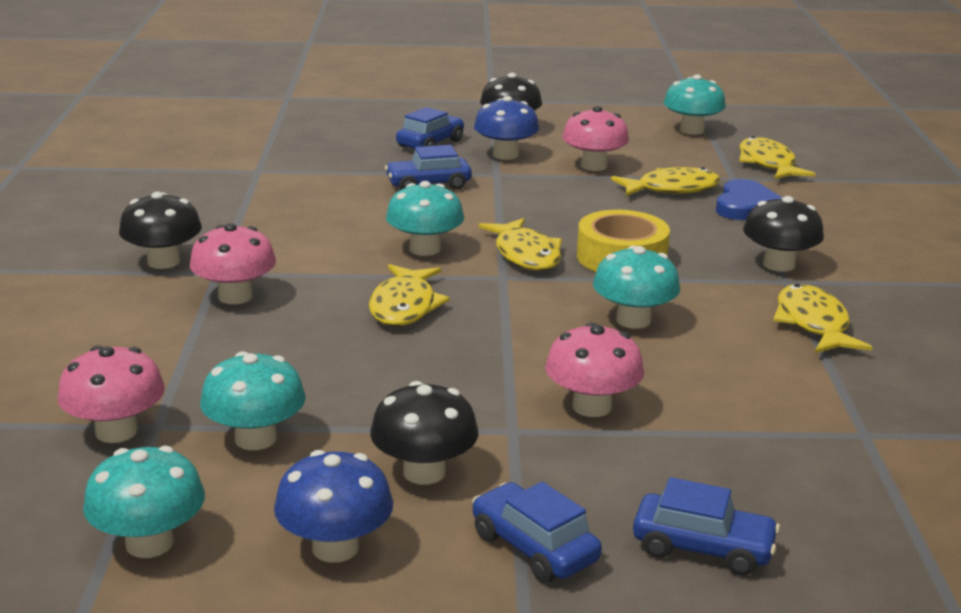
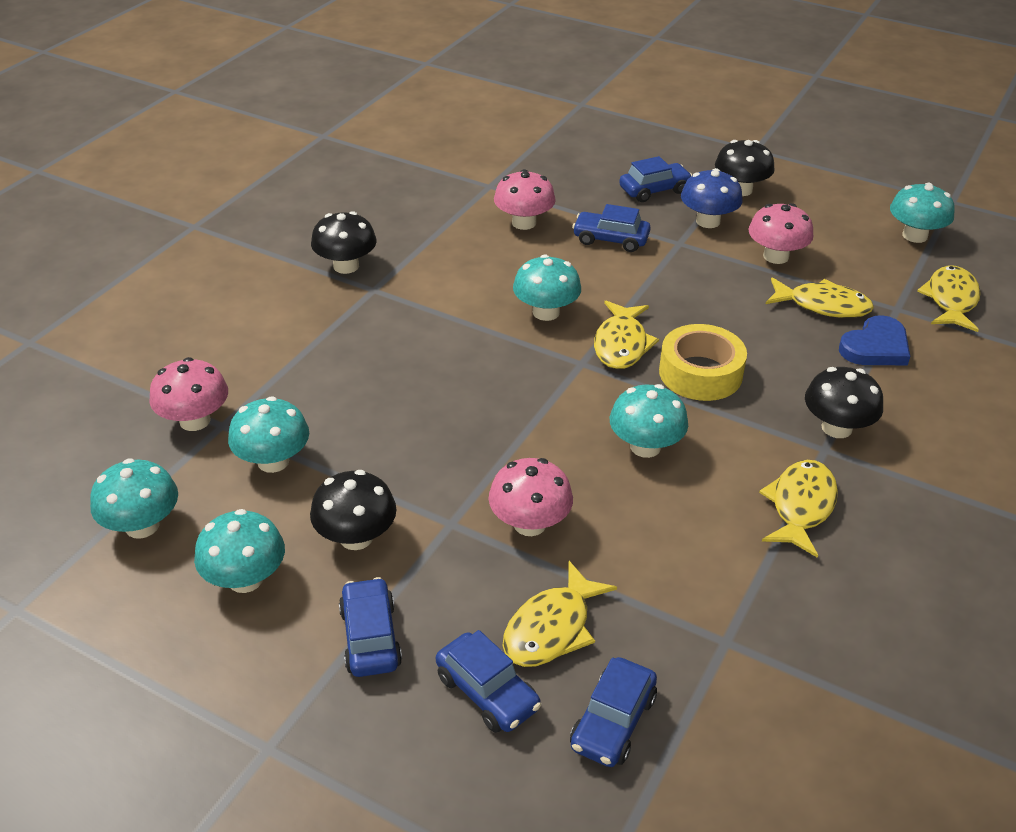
camera: 30 degrees right, 15 degrees up
(235, 296) = (367, 318): pink mushroom -> pink mushroom (524, 223)
(335, 547) = (245, 579): blue mushroom -> turquoise mushroom
(404, 306) = (478, 369): yellow fish -> yellow fish (551, 628)
(841, 526) = (612, 722): none -> blue car

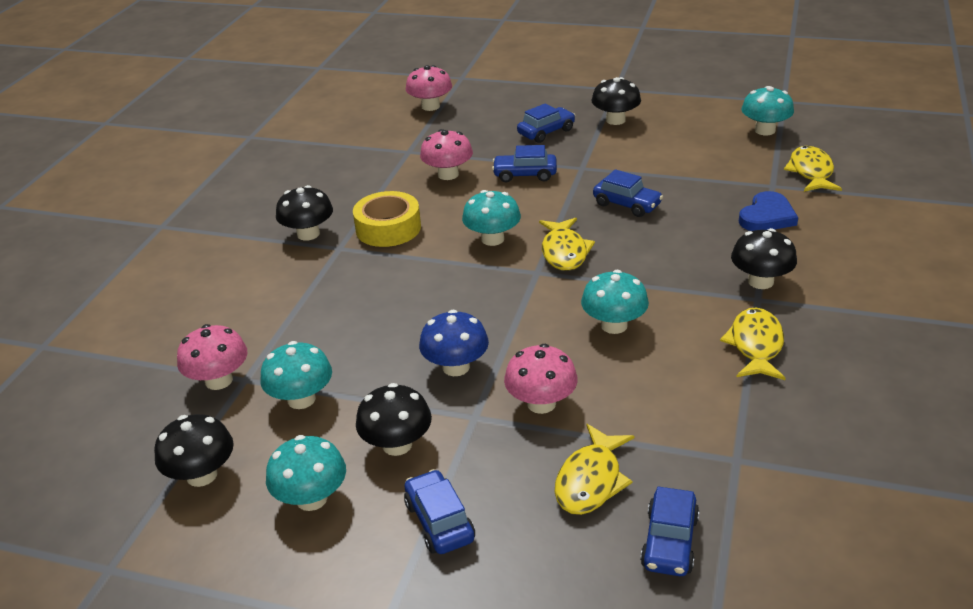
camera: 10 degrees left, 5 degrees down
(142, 526) = (202, 475): turquoise mushroom -> black mushroom
(487, 692) = (556, 543): blue car -> blue car (627, 204)
(700, 373) = (637, 261): yellow tape -> yellow tape (388, 228)
(708, 221) = (598, 148): blue mushroom -> blue mushroom (456, 367)
(776, 256) = (663, 164): pink mushroom -> pink mushroom (430, 106)
(823, 305) = (714, 194): yellow fish -> none

